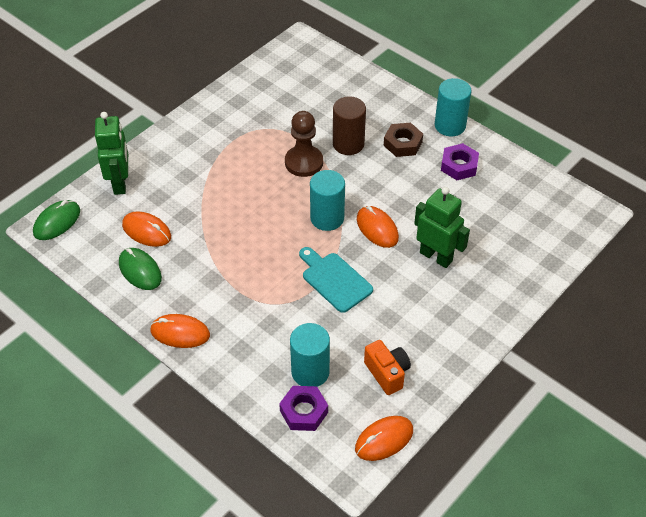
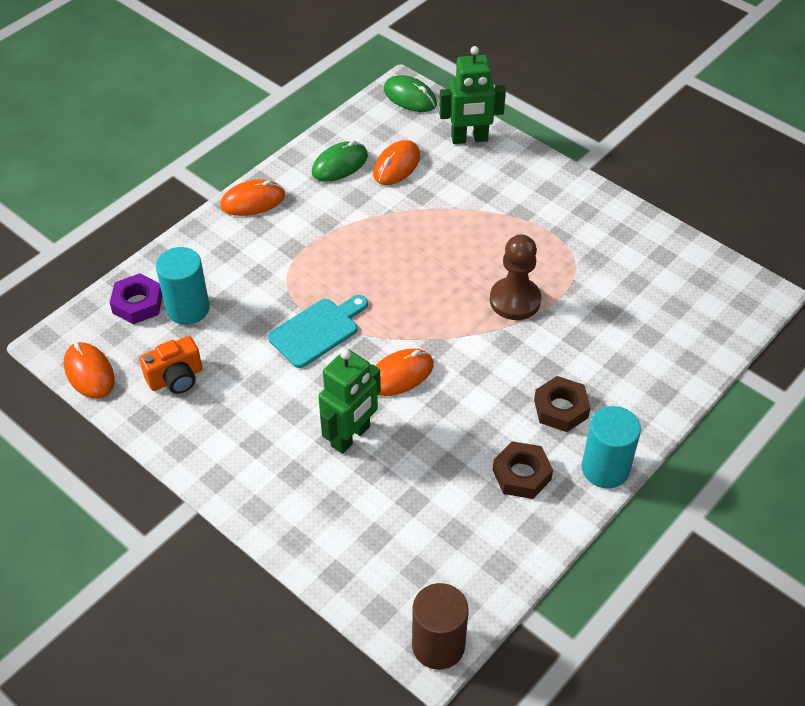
camera: 90 degrees right, 0 degrees up
(180, 333) = (253, 201): orange mouse -> orange mouse turned 60 degrees clockwise
(327, 218) = (417, 324): turquoise cylinder -> none
(348, 144) = (554, 347): brown cylinder -> brown cylinder (438, 645)
(459, 165) = (521, 474): purple nut -> brown nut

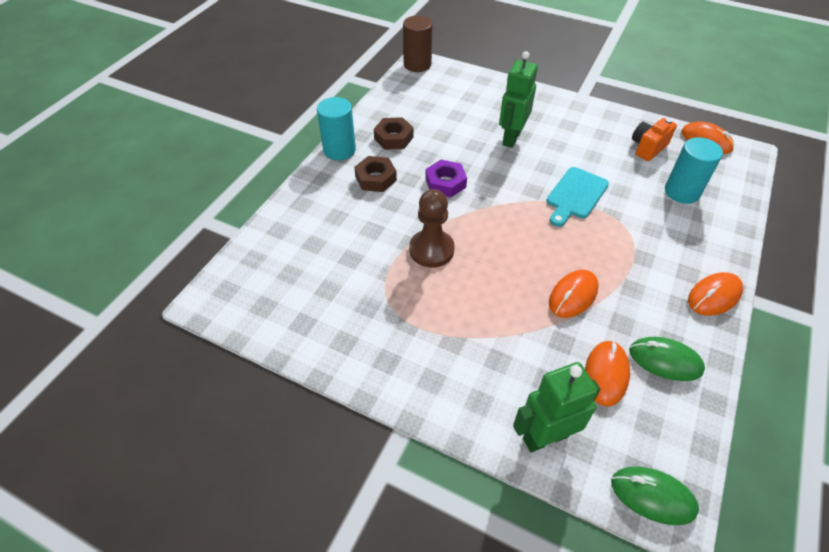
camera: 165 degrees right, 0 degrees up
(138, 303) = (721, 188): purple nut -> purple nut (445, 183)
(339, 164) = (665, 360): green mouse -> green mouse turned 75 degrees clockwise
(400, 375) = (498, 178): orange mouse -> orange mouse (573, 295)

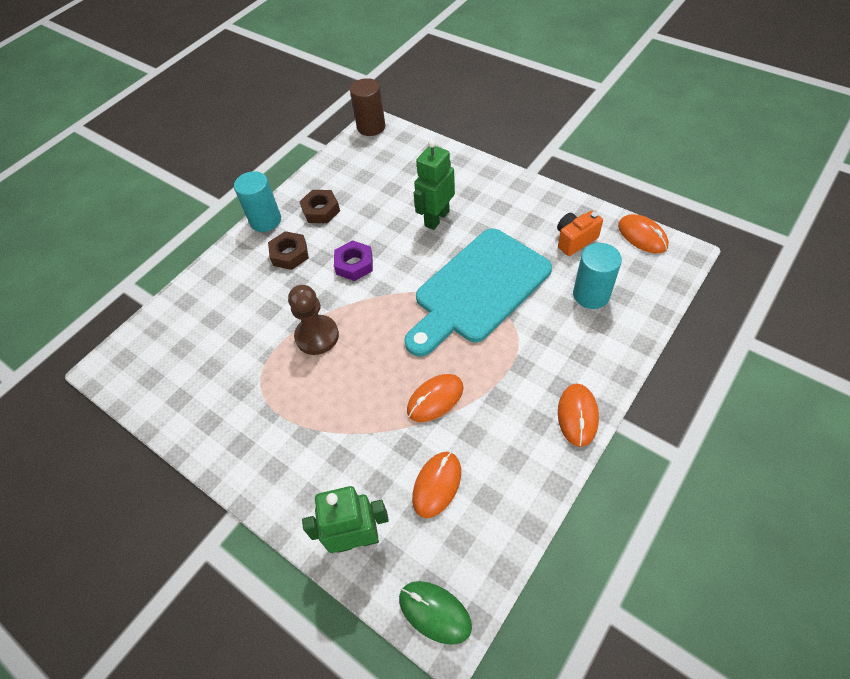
camera: 15 degrees right, 5 degrees up
(575, 195) = (478, 289): turquoise cutting board -> turquoise cutting board, size x1.94
(665, 360) = (500, 478): green mouse -> none
(714, 296) = (577, 415): orange mouse -> orange mouse turned 60 degrees counterclockwise

